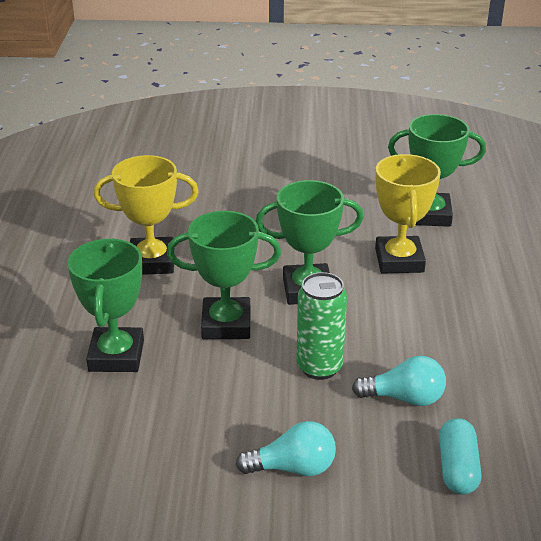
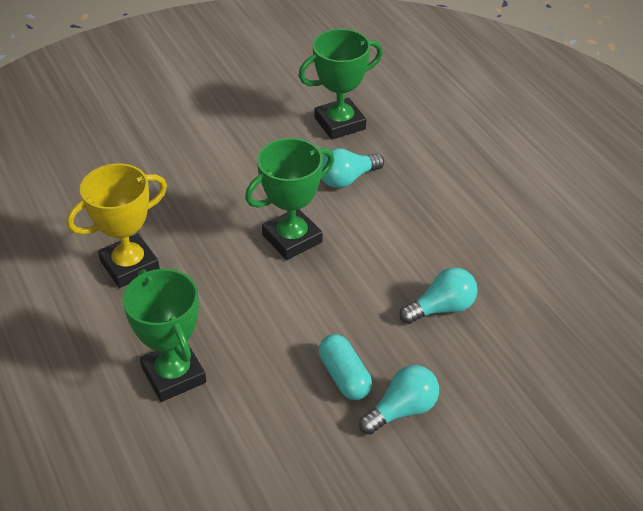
camera: 30 degrees left, 10 degrees up
(226, 324) = (248, 301): green trophy -> none
(319, 367) = (356, 309): green can -> none
(399, 260) = (347, 179): yellow trophy -> turquoise light bulb
(457, 468) = (521, 351): turquoise capsule -> turquoise capsule (344, 376)

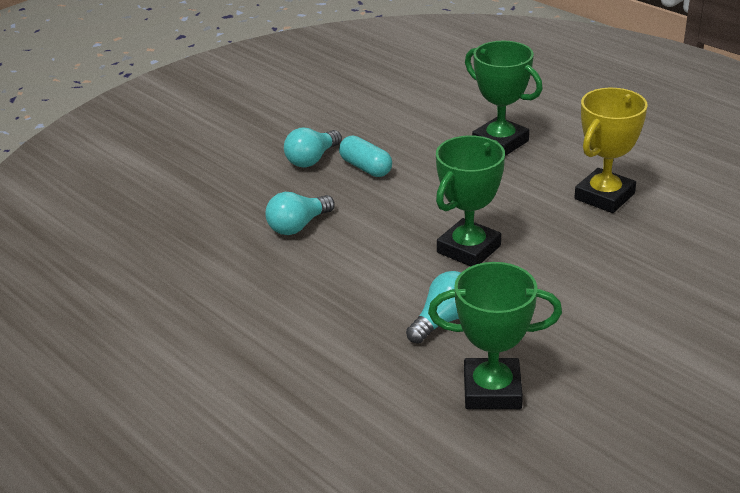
camera: 165 degrees right, 10 degrees down
(340, 123) = (492, 390): green trophy -> green trophy turned 45 degrees clockwise

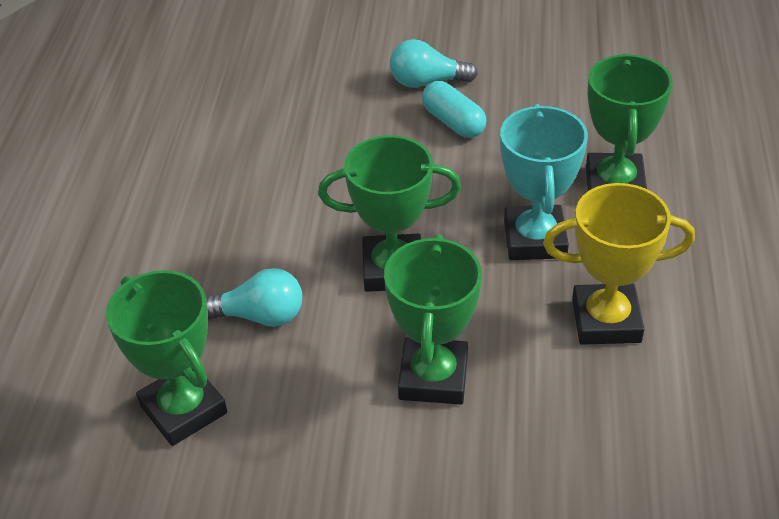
camera: 50 degrees right, 10 degrees up
(298, 226) = (311, 138): turquoise light bulb -> none
(365, 167) = (453, 122): turquoise capsule -> turquoise capsule turned 45 degrees counterclockwise
(509, 188) = (535, 239): none -> turquoise trophy
(580, 275) = (433, 377): none -> green trophy

